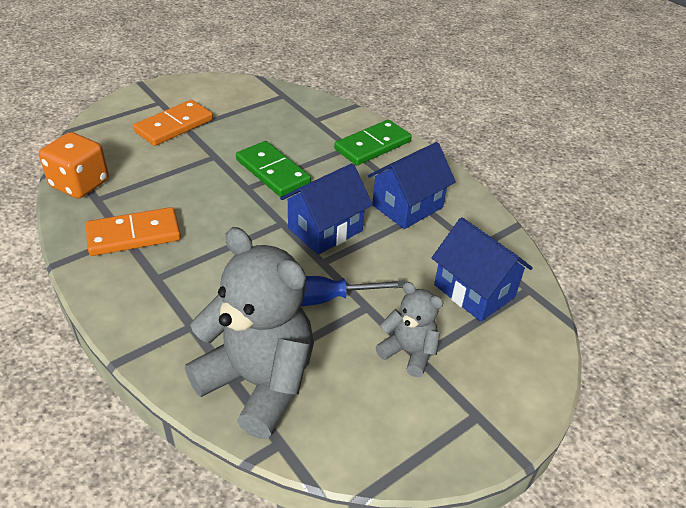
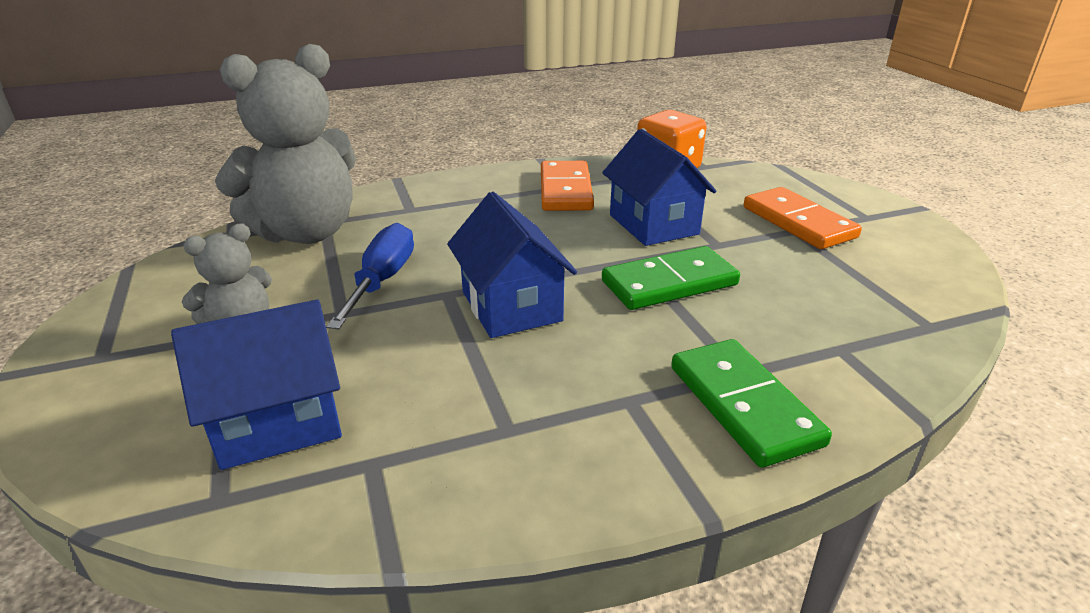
camera: 110 degrees right, 10 degrees down
(407, 206) = (530, 403): blue house -> blue house (653, 224)

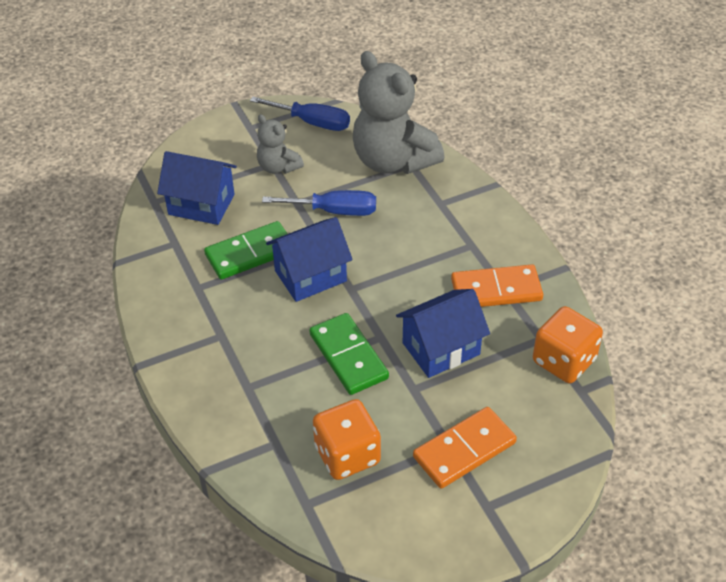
camera: 85 degrees right, 15 degrees up
(158, 291) = (312, 122): none -> blue screwdriver
(278, 422) = (201, 204): blue house -> blue house turned 45 degrees counterclockwise
(744, 405) = (217, 386): green domino -> green domino (250, 253)
(836, 292) = (347, 455): none -> orange dice

